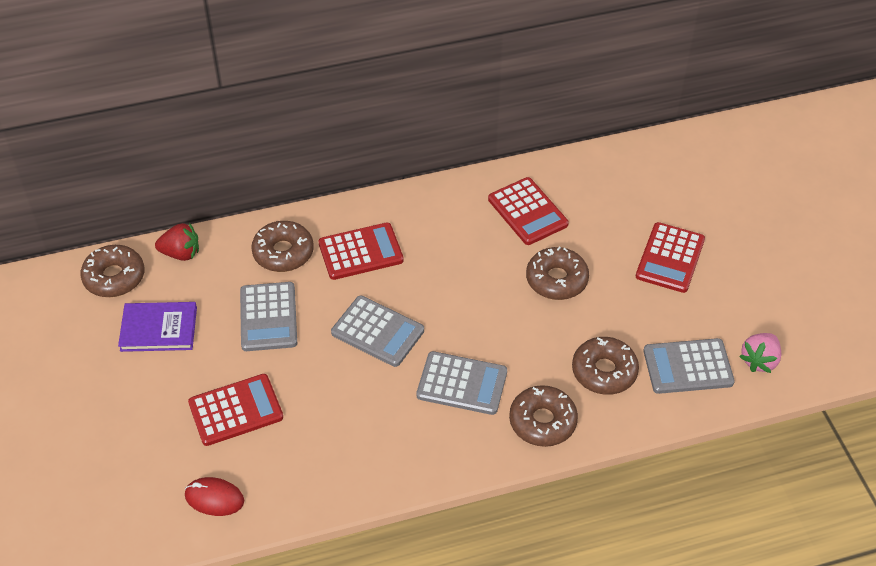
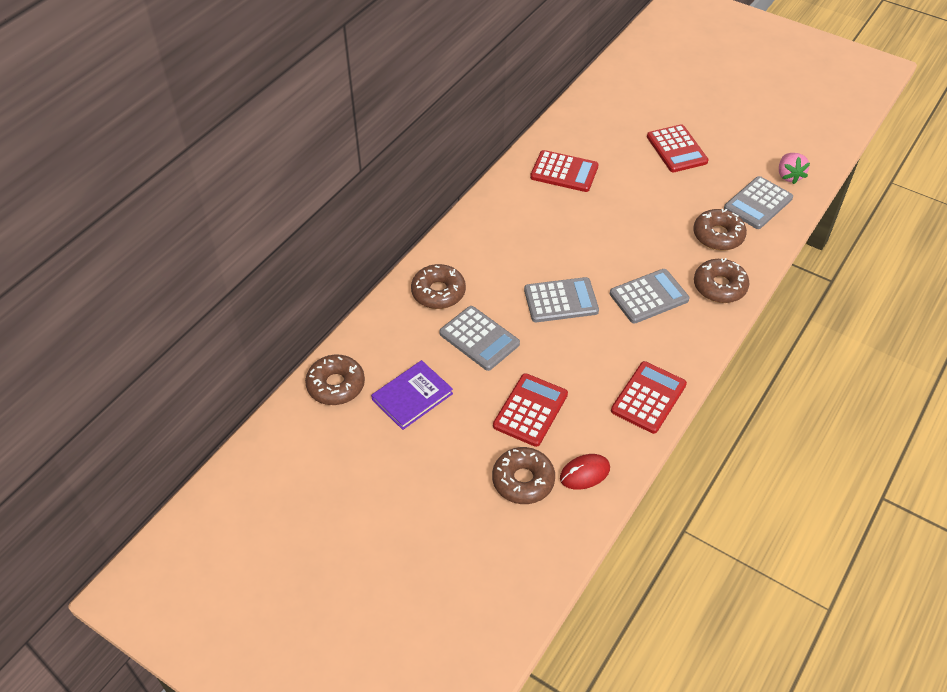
camera: 40 degrees left, 0 degrees up
(181, 253) = (366, 338): red strawberry -> none
(360, 252) = (490, 260): red calculator -> red calculator (648, 398)
(556, 280) = (629, 201): brown donut -> brown donut (523, 480)

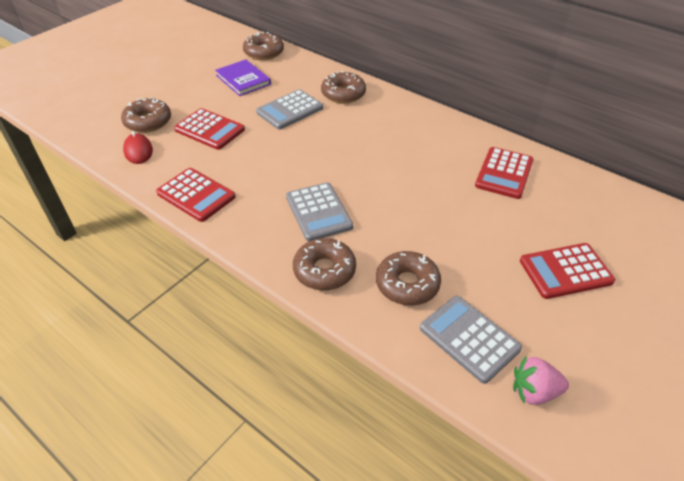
camera: 95 degrees right, 5 degrees down
(561, 301) = (323, 155): grey calculator -> none

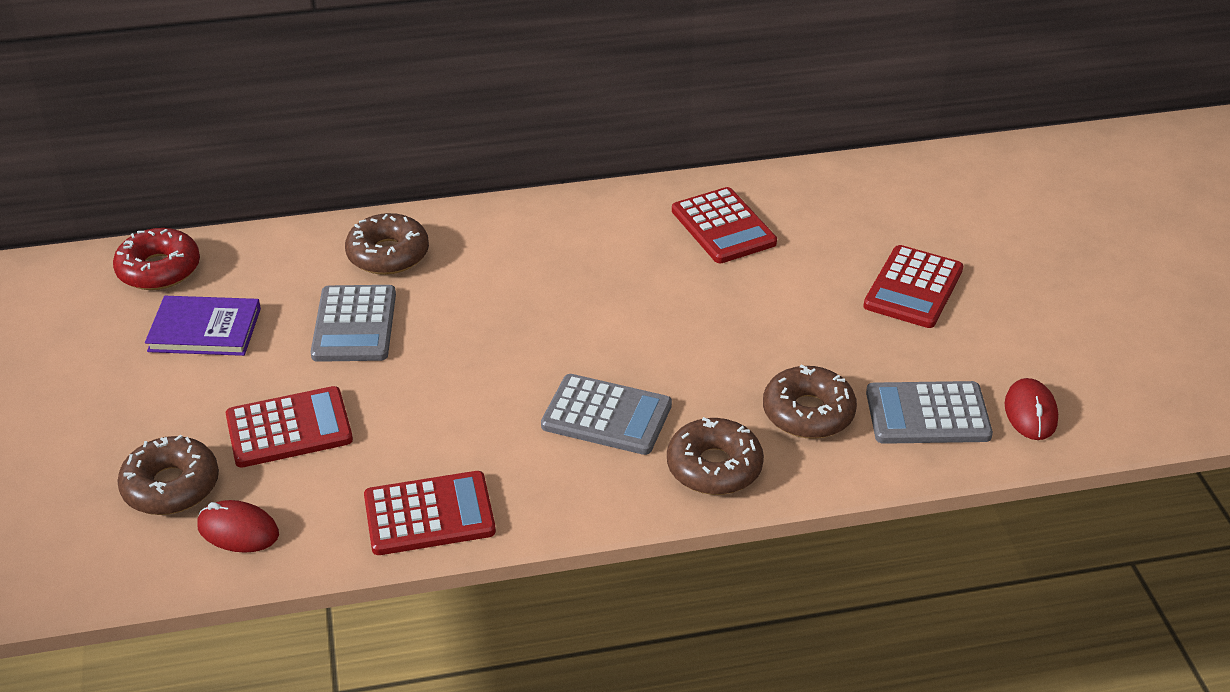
camera: 50 degrees left, 5 degrees down
(264, 52) = (159, 269): brown donut -> red donut
(534, 391) = (1030, 413): pink strawberry -> red mouse

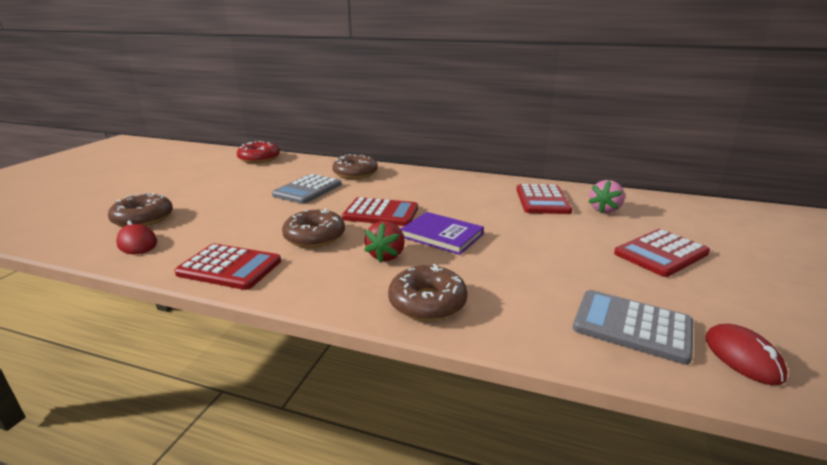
camera: 30 degrees right, 15 degrees down
(205, 330) = (246, 177): purple book -> purple book (442, 235)
(289, 428) = (224, 214): red calculator -> red calculator (381, 213)
(606, 416) = (386, 256): grey calculator -> red strawberry
(808, 413) = (527, 295): brown donut -> brown donut (314, 237)
(814, 221) = (604, 210): none -> pink strawberry
(1030, 413) = (742, 357): red mouse -> red mouse turned 45 degrees counterclockwise

